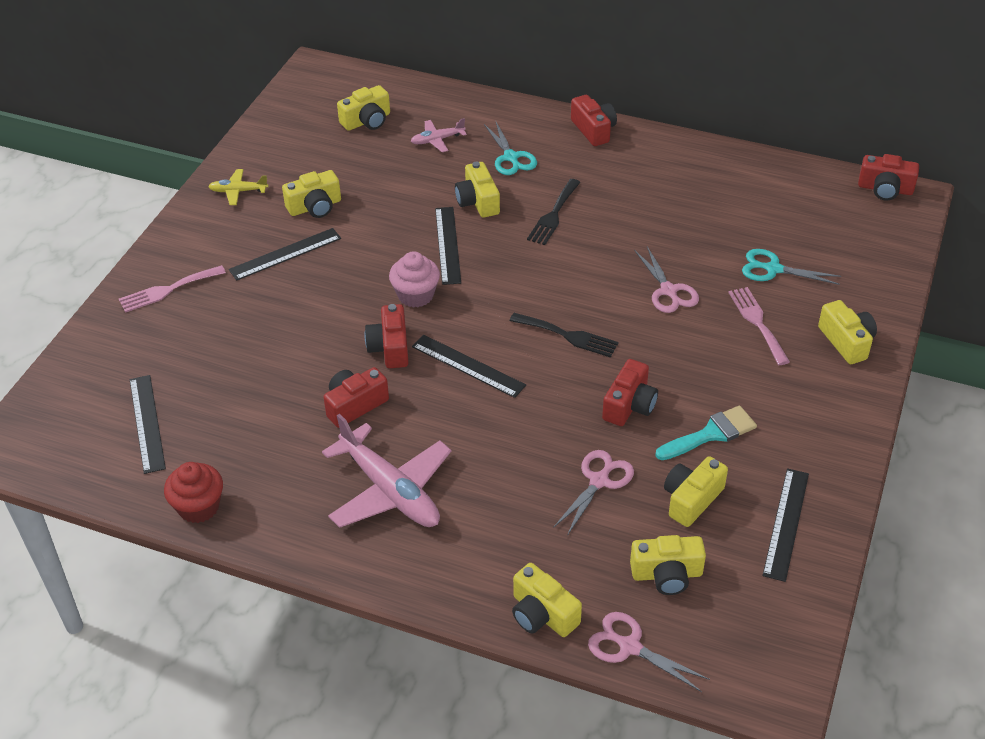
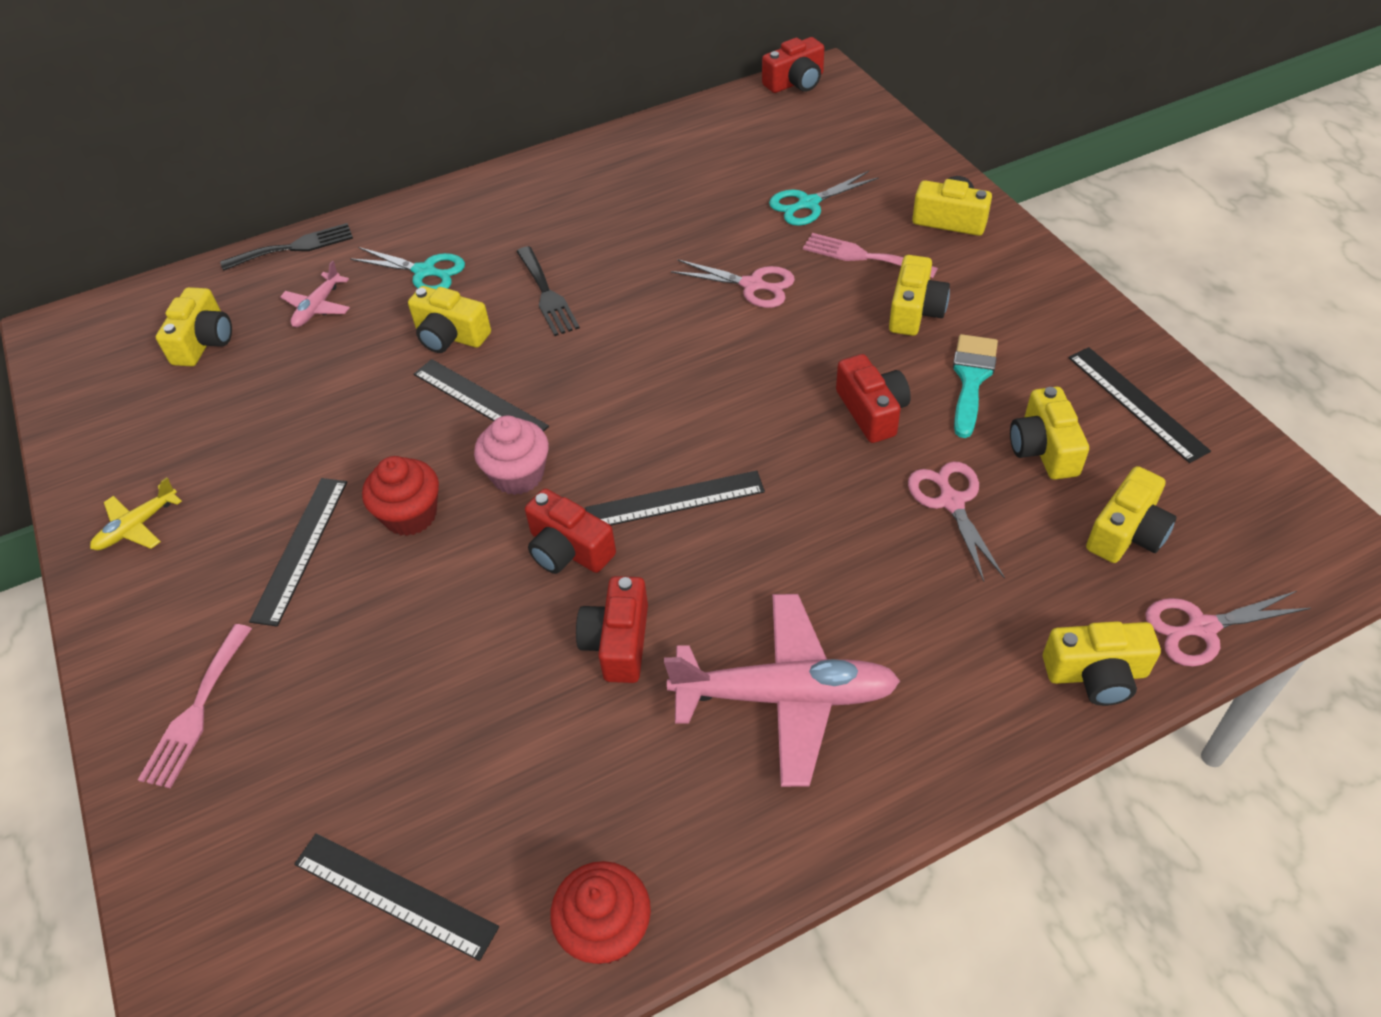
camera: 45 degrees left, 5 degrees up
(315, 207) = (265, 472): yellow camera -> yellow camera (915, 311)
(347, 276) = (410, 515): none -> red cupcake
(568, 336) = (726, 394): black fork -> black fork (294, 247)
(593, 130) = (473, 193): red camera -> none

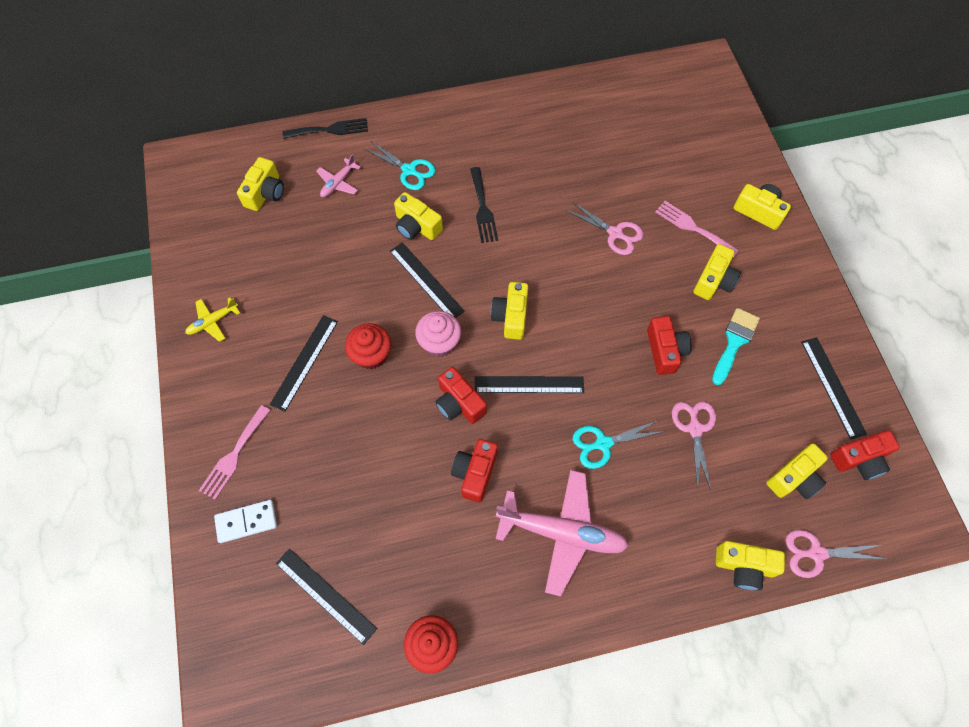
camera: 10 degrees right, 15 degrees up
(232, 810) = (246, 522): none -> white domino
(795, 82) = (687, 64): red camera -> red camera (859, 459)
(808, 204) = (668, 175): turquoise scissors -> turquoise scissors (603, 444)
(1043, 449) = (763, 405): yellow camera -> yellow camera (511, 316)

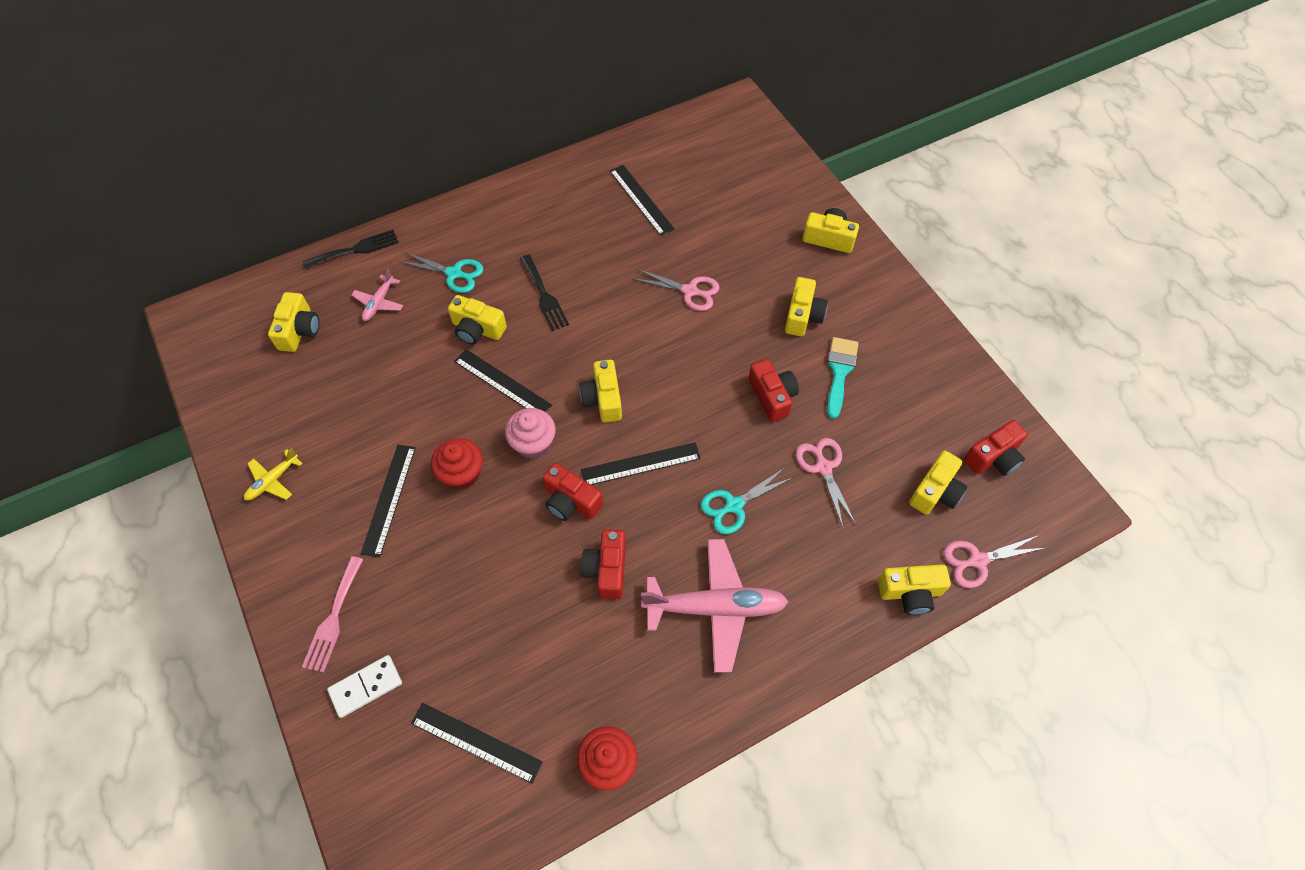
camera: 15 degrees left, 5 degrees down
(692, 227) = (767, 268): pink fork -> none
(833, 387) = (948, 393): black ruler -> black ruler (641, 199)

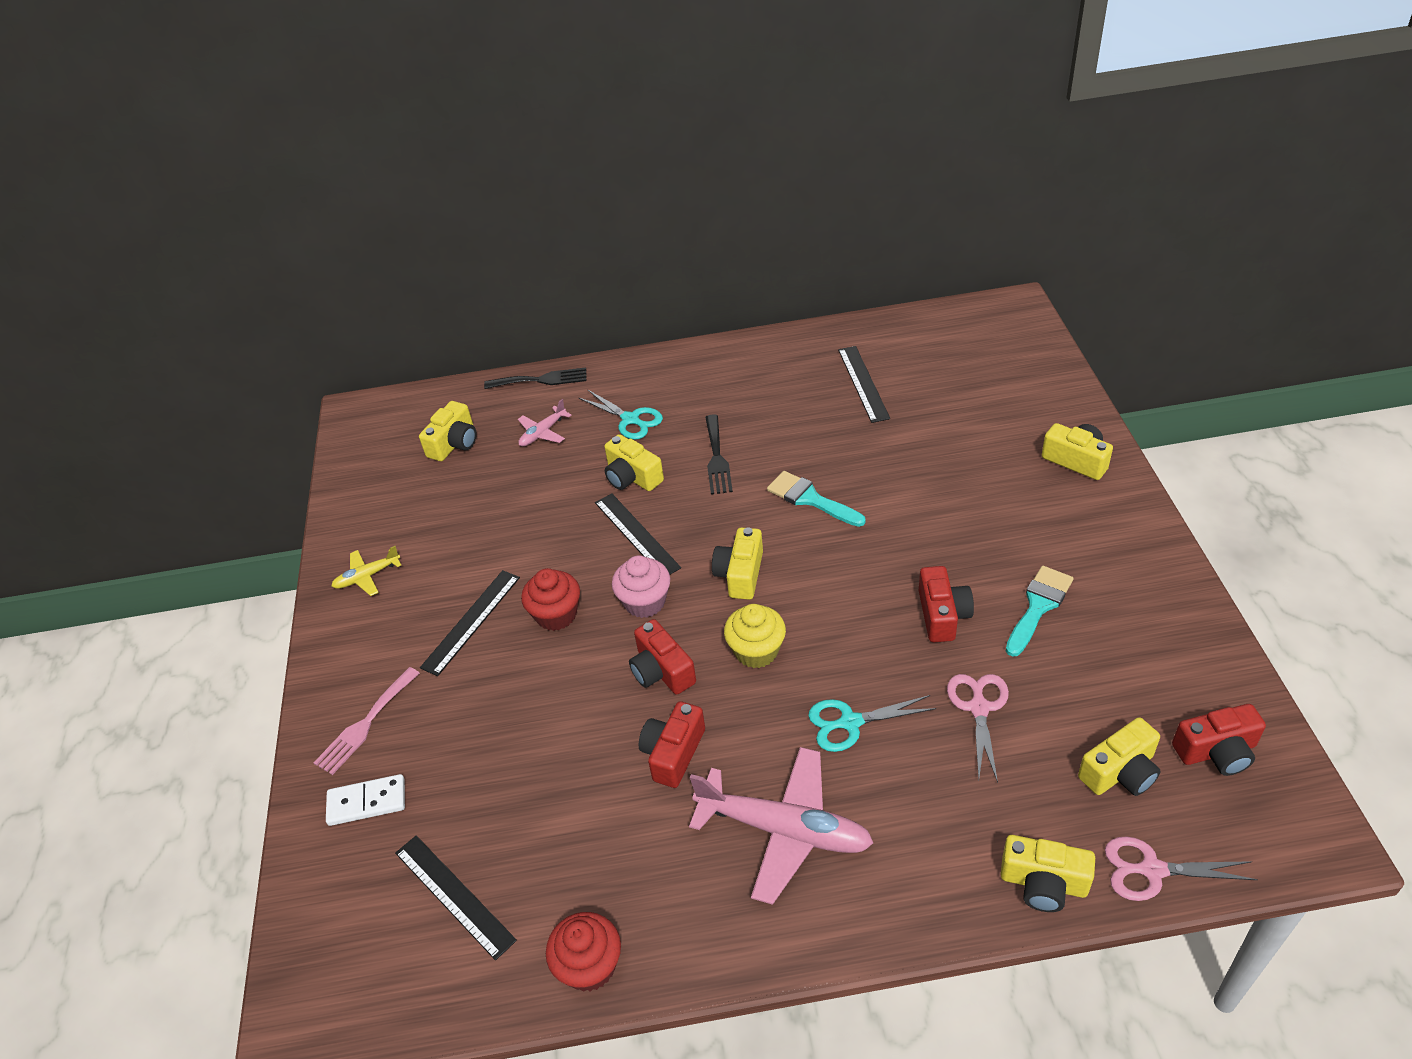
camera: 25 degrees right, 15 degrees down
(635, 317) = (810, 499): none -> turquoise brush
(640, 464) = (756, 651): black ruler -> yellow cupcake
(690, 291) = (884, 484): pink scissors -> none
(802, 316) = (1013, 536): yellow camera -> none

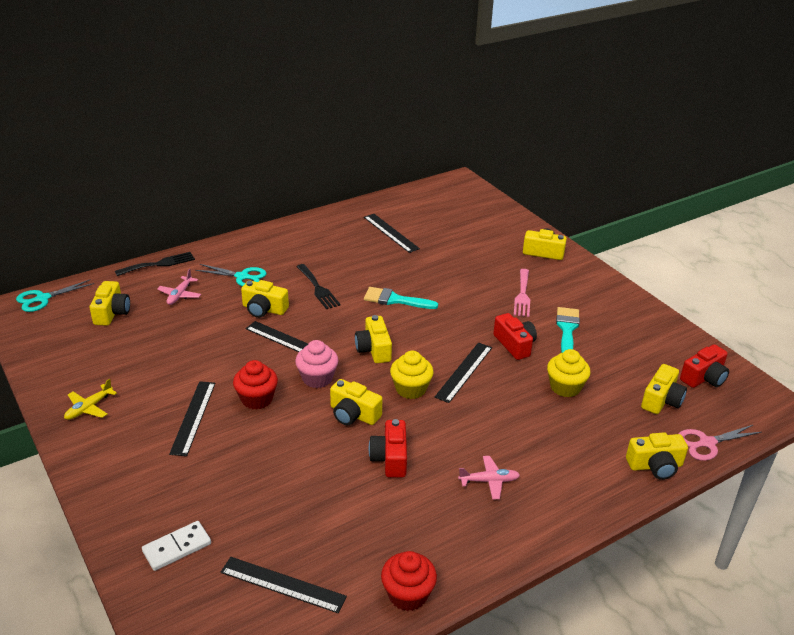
camera: 30 degrees left, 10 degrees down
(365, 724) = (145, 500): pink fork -> pink fork (522, 295)
(662, 671) = (353, 414): red camera -> yellow camera
(785, 830) = (489, 481): pink plane -> pink plane, size x0.49
(844, 642) = (464, 371): none -> black ruler
(850, 722) = (494, 413): turquoise scissors -> turquoise scissors (42, 299)
(979, 708) = (565, 387): pink scissors -> yellow cupcake

